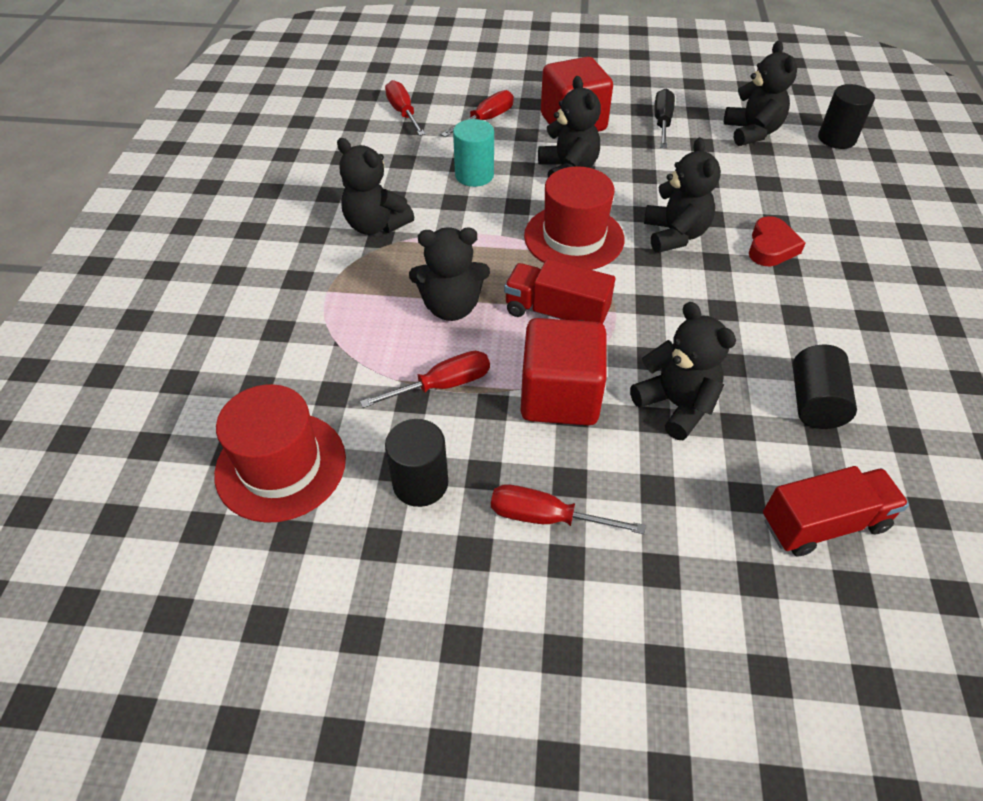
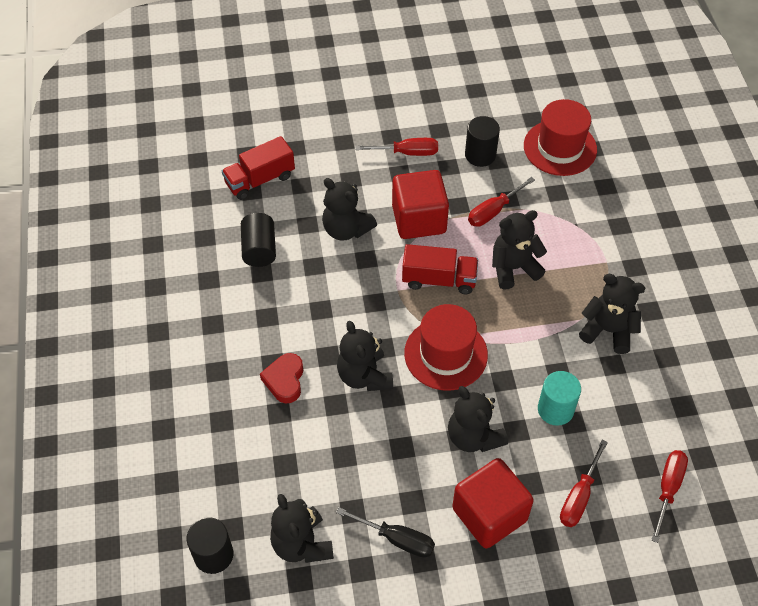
camera: 165 degrees right, 5 degrees up
(403, 112) = (668, 488): red screwdriver -> red screwdriver turned 120 degrees counterclockwise
(662, 122) = (397, 539): black screwdriver -> black screwdriver turned 60 degrees counterclockwise

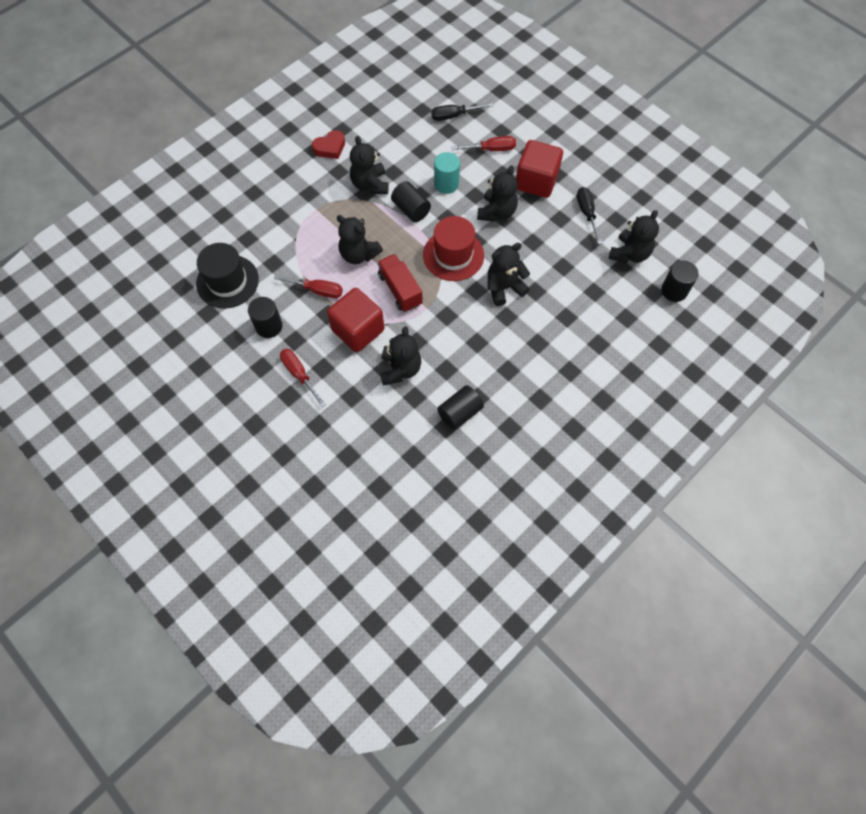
camera: 125 degrees left, 10 degrees up
(260, 180) = (398, 458): red truck -> none
(285, 380) = (543, 328): red heart -> red heart (330, 148)
(364, 376) = (504, 288): black teddy bear -> black teddy bear turned 150 degrees counterclockwise
(541, 350) = (411, 209): none -> black cylinder
(560, 148) = (227, 281): red hat -> black hat
(668, 488) = (453, 116): red screwdriver -> black screwdriver

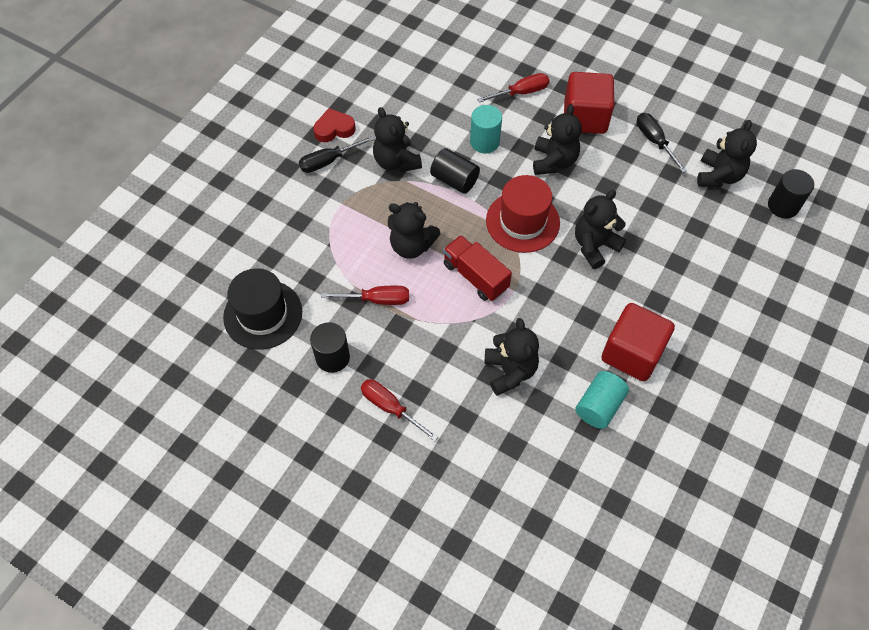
camera: 15 degrees left, 5 degrees down
(330, 148) = (334, 129): red heart -> red heart turned 150 degrees counterclockwise
(358, 330) = (442, 336): red cube -> red cube (632, 353)
(453, 116) = (465, 64): black screwdriver -> black screwdriver (328, 161)
(460, 413) = (599, 406): black cylinder -> turquoise cylinder

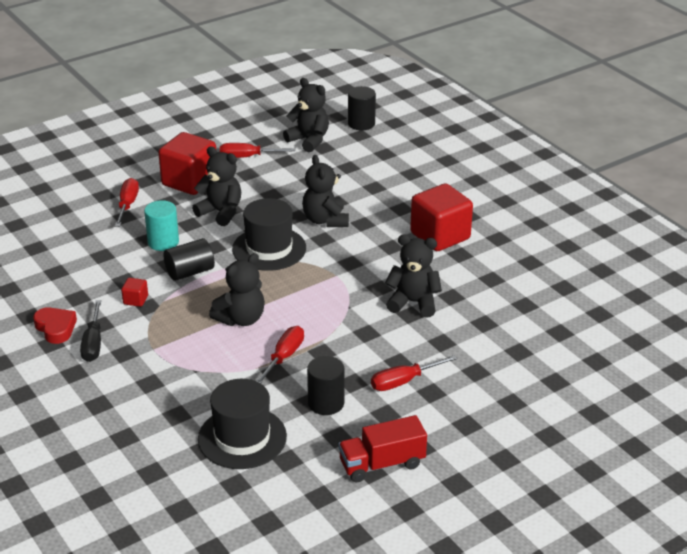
camera: 65 degrees left, 25 degrees down
(334, 129) = (56, 328): red heart -> red heart turned 135 degrees clockwise
(396, 161) = (135, 300): black teddy bear -> red cube
(475, 276) = (304, 292): red truck -> red truck (382, 464)
(522, 221) = (269, 249): red hat -> black hat
(599, 406) = (476, 267): turquoise cylinder -> none
(654, 141) = (247, 157): black screwdriver -> red screwdriver

